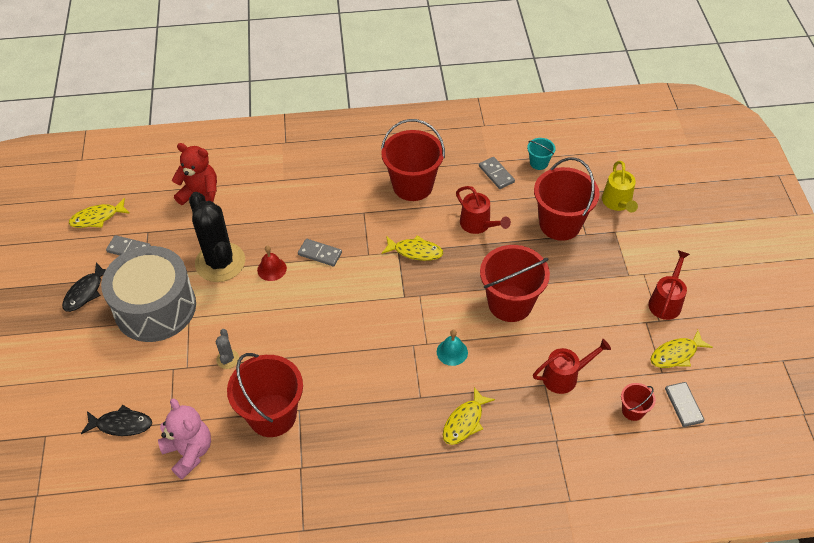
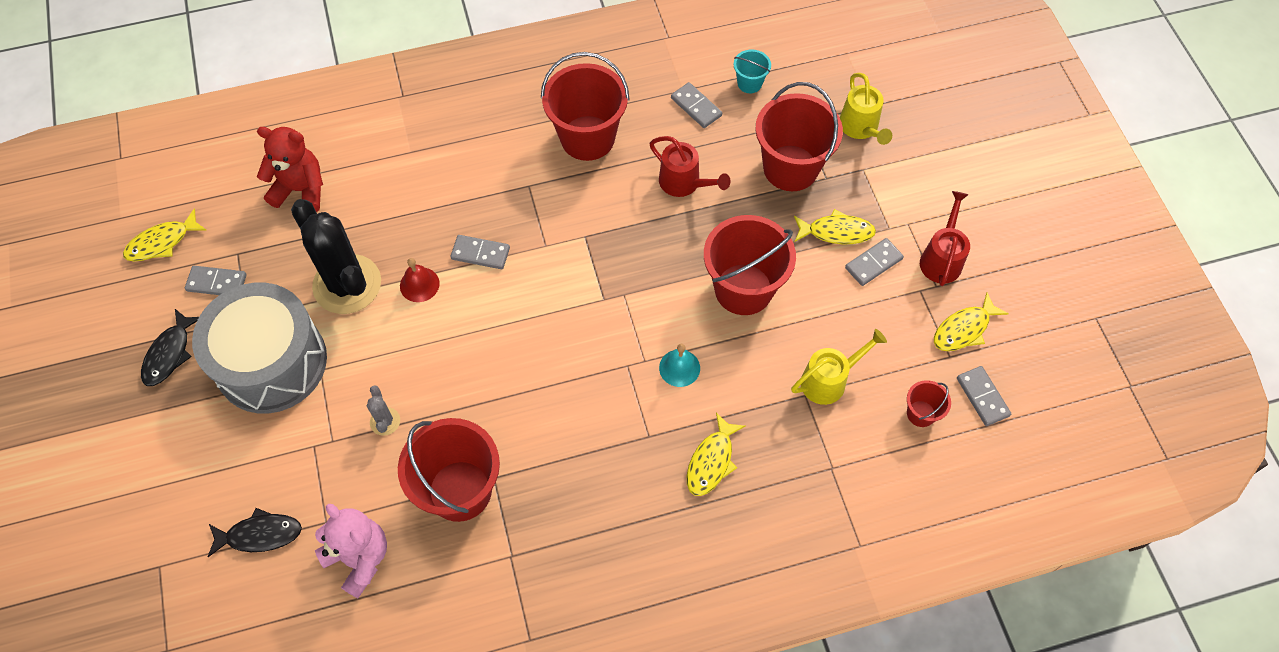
camera: 10 degrees left, 10 degrees up
(415, 251) = (607, 233): yellow fish -> yellow fish (836, 232)
(565, 376) = (829, 380): red watering can -> yellow watering can
(612, 298) = (873, 263): none -> grey domino

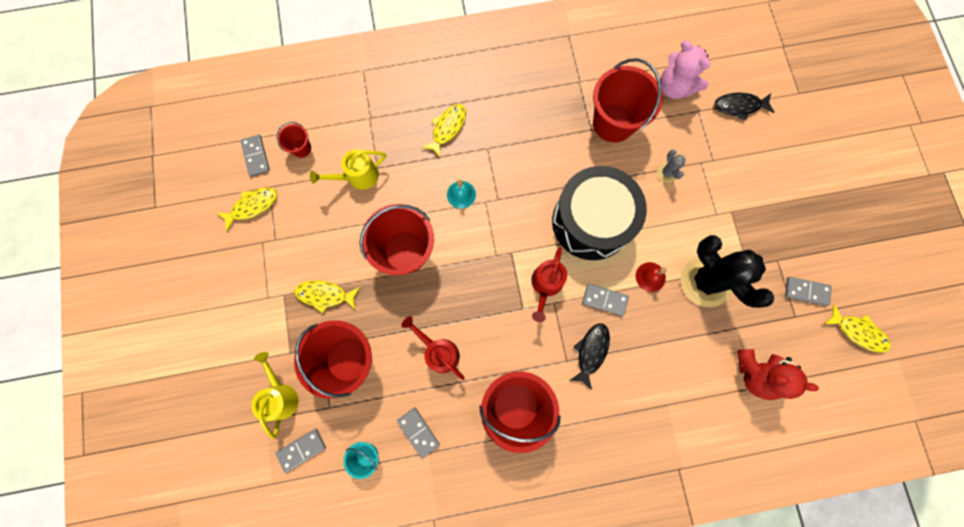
camera: 175 degrees left, 15 degrees up
(162, 242) = (858, 332): yellow fish -> yellow fish turned 60 degrees clockwise
(169, 354) = (828, 235): black fish -> black fish (591, 352)
(271, 362) = (752, 223): grey drum -> none
(496, 346) = (591, 221): none -> black drum
(873, 263) = (303, 265): grey domino -> grey domino (301, 449)
(941, 258) = (251, 265): red watering can -> red watering can (545, 285)

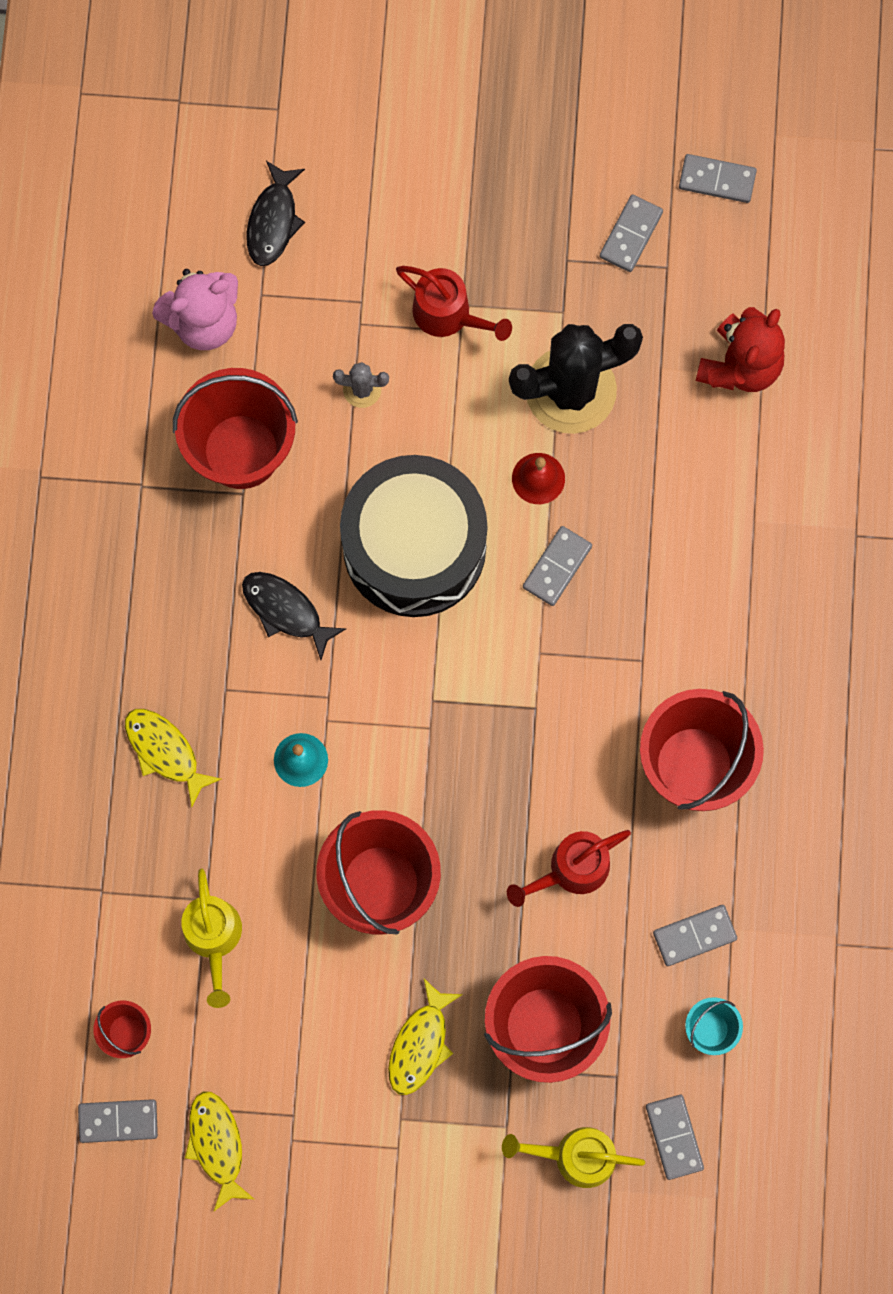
camera: 75 degrees left, 0 degrees up
(545, 285) = (506, 658): red watering can -> red watering can (449, 315)
(591, 352) = (638, 616): black fish -> black fish (286, 611)
(858, 332) = (717, 180): yellow fish -> grey domino

